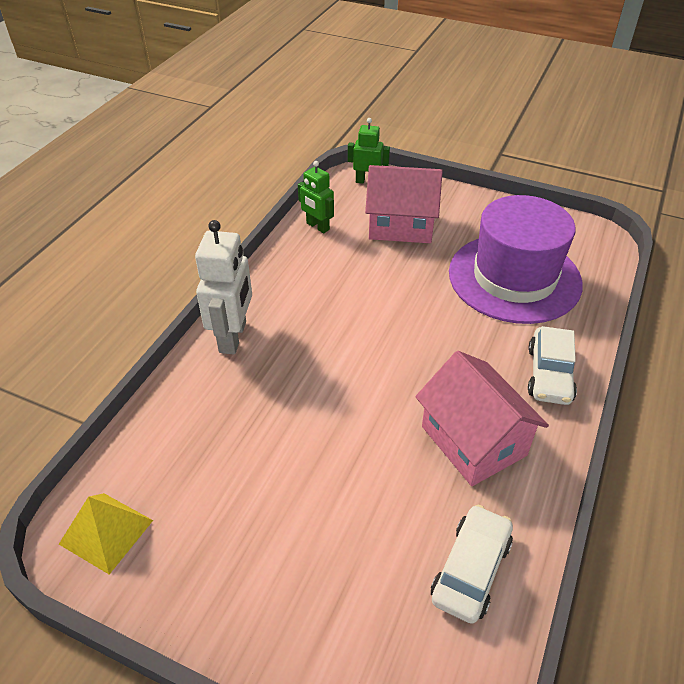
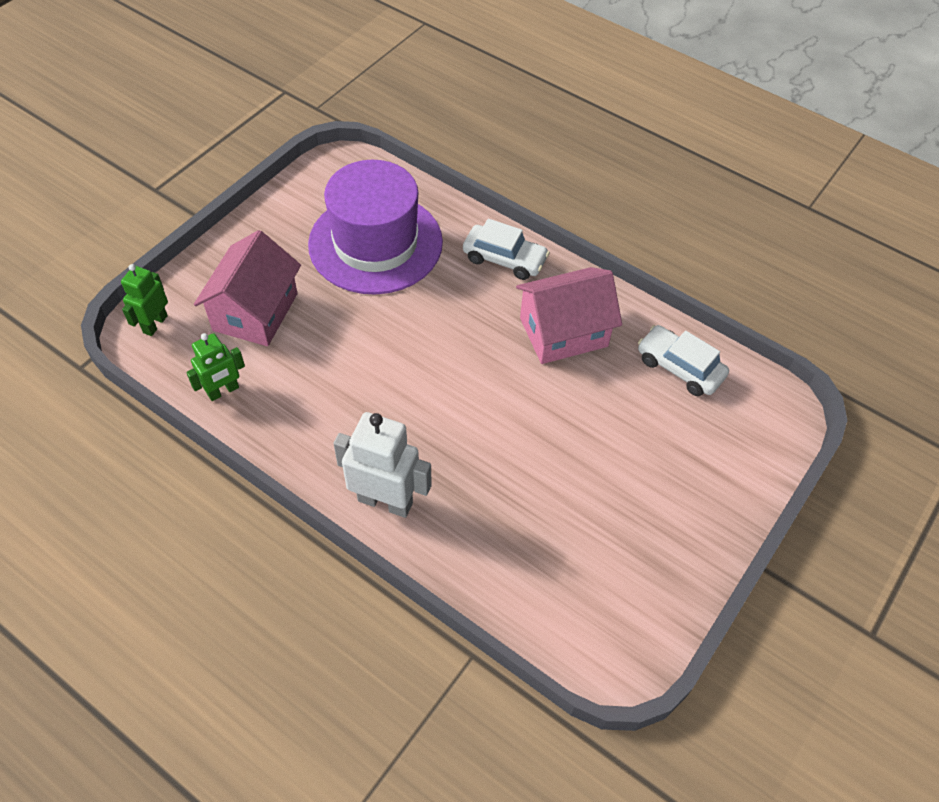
camera: 80 degrees left, 10 degrees up
(106, 532) = (611, 633): yellow pyramid -> none

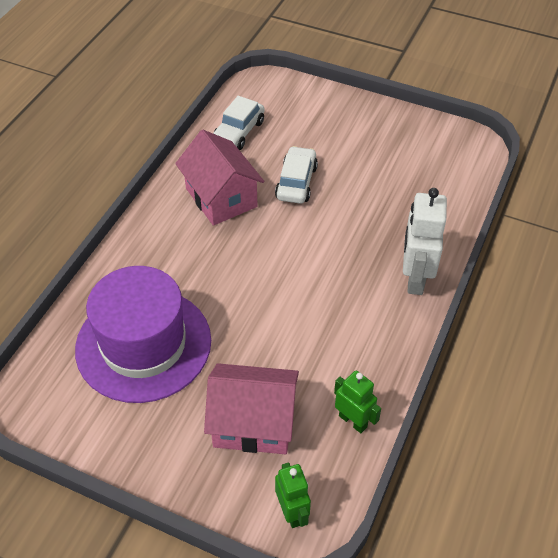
camera: 100 degrees left, 5 degrees down
(155, 324) = (292, 512): green robot -> green robot turned 120 degrees counterclockwise
(504, 259) = (147, 245): white car -> white car (296, 182)

